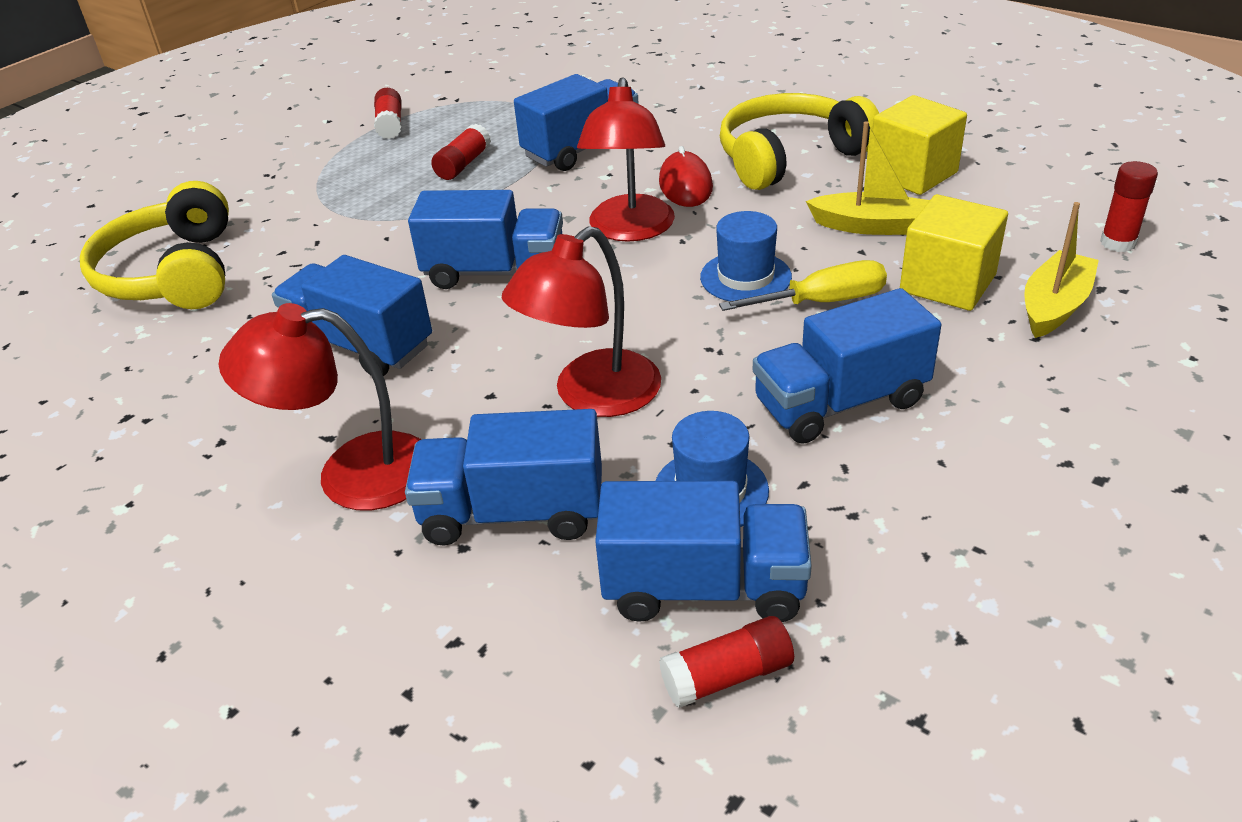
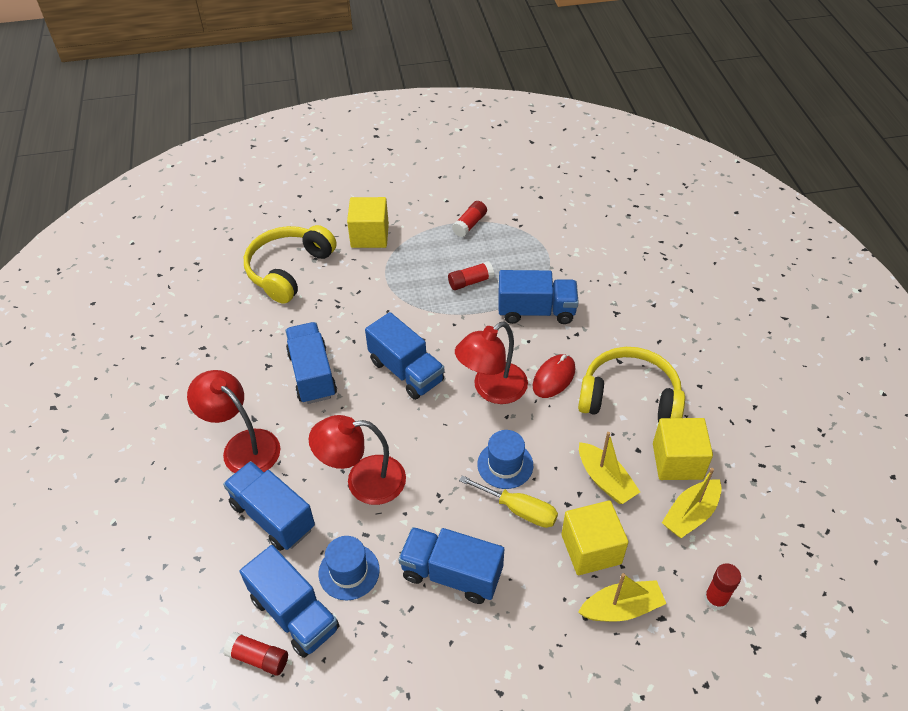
camera: 40 degrees right, 10 degrees up
(260, 191) = (370, 236): none -> yellow cube
(990, 201) = (690, 514): none -> yellow boat

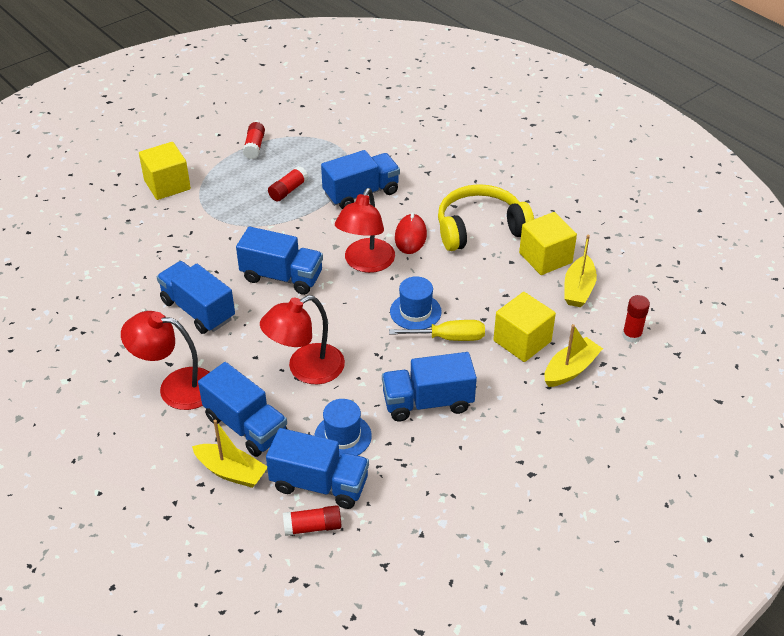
camera: 30 degrees left, 5 degrees down
(273, 516) = (246, 426): blue truck -> blue truck turned 150 degrees counterclockwise
(289, 270) = (109, 238): yellow headphones -> none
(605, 480) = (501, 291): yellow boat -> yellow boat (231, 472)

